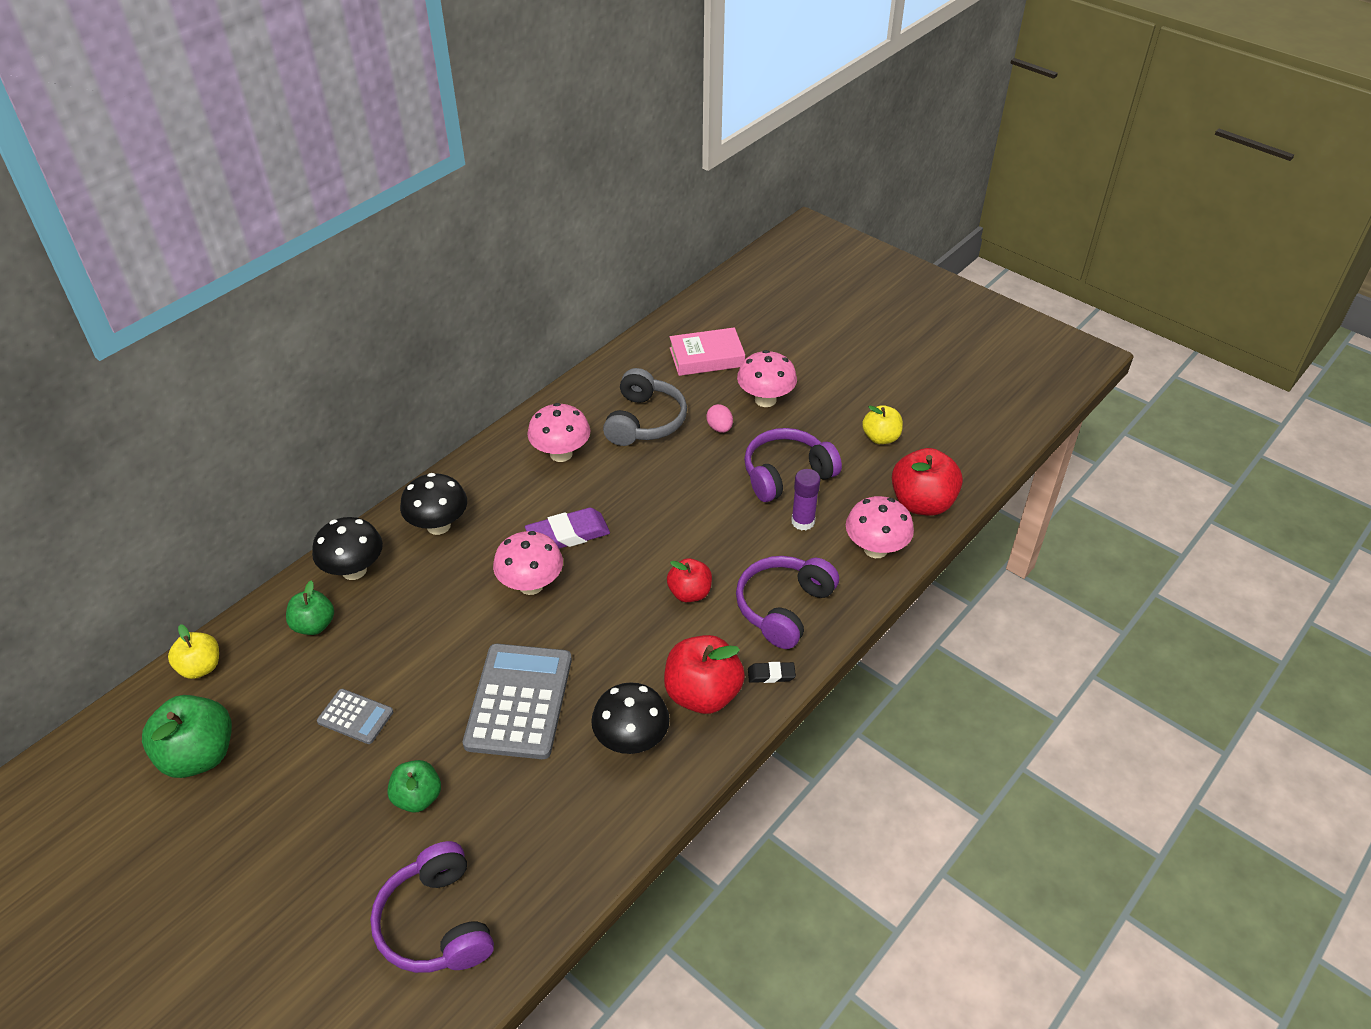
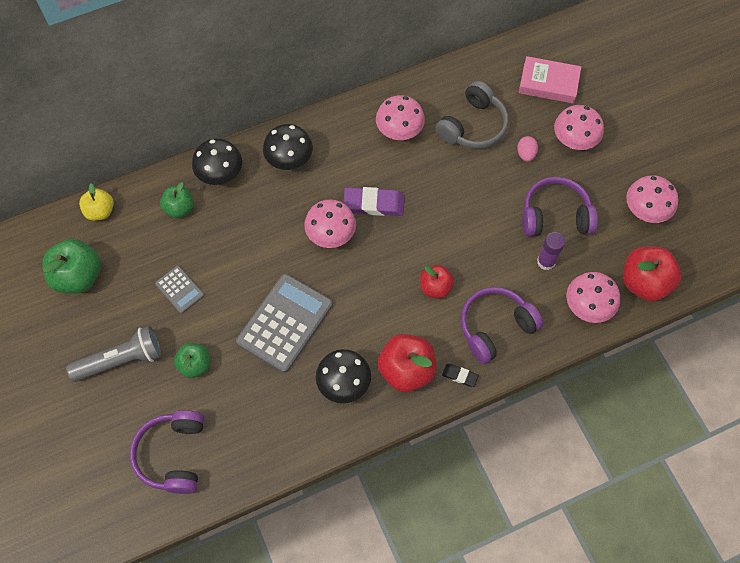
camera: 25 degrees right, 20 degrees up
(306, 834) = (121, 360): none -> grey flashlight
(880, 438) = (645, 211): yellow apple -> pink mushroom

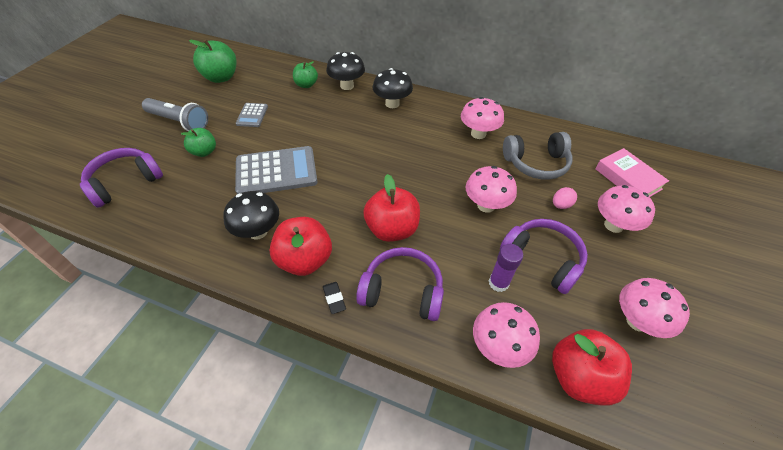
camera: 45 degrees right, 15 degrees down
(100, 211) = (270, 62): yellow apple -> none
(331, 235) = (365, 151): pink mushroom -> pink mushroom (486, 205)
(374, 204) = (413, 155): purple eraser -> none
(435, 287) = (392, 229): red apple -> red apple, size x1.63

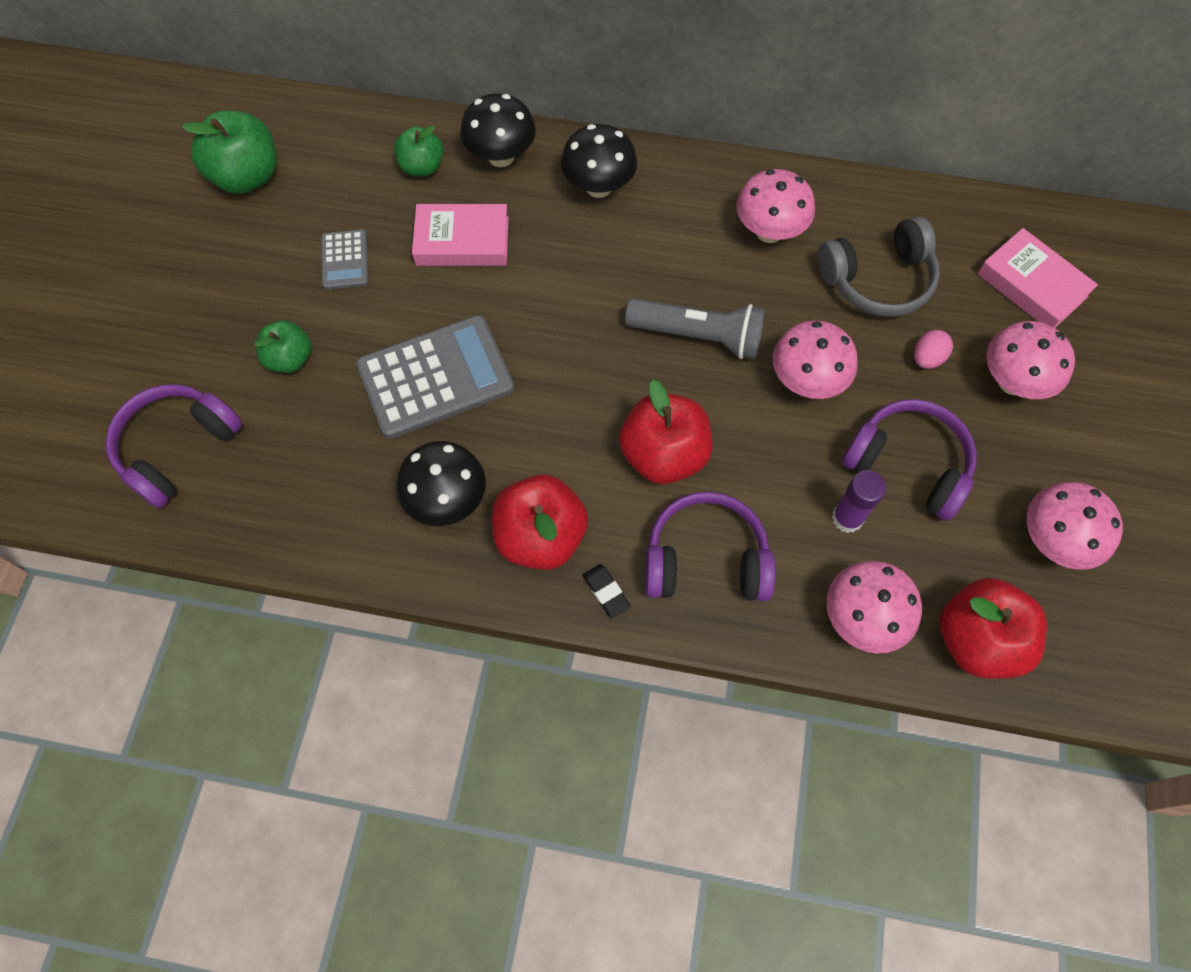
camera: 10 degrees left, 15 degrees up
(179, 122) = (213, 300): grey flashlight -> grey flashlight (698, 336)
(314, 116) = (462, 241): none -> pink book

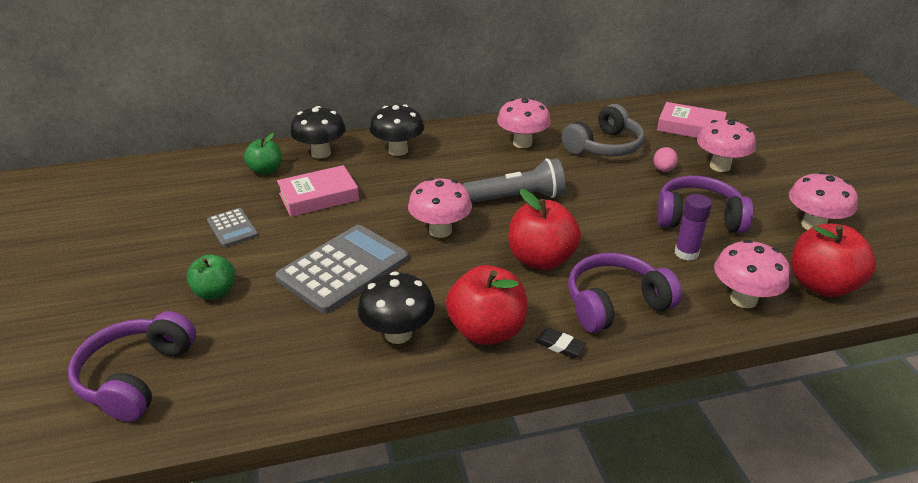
camera: 25 degrees left, 30 degrees down
(247, 176) = (127, 206): green apple -> none
(806, 381) = (602, 199): pink mushroom -> pink mushroom (440, 231)

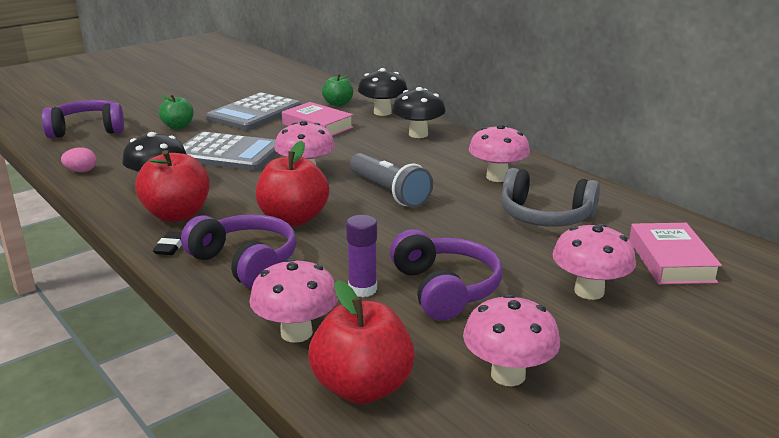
camera: 65 degrees right, 10 degrees down
(232, 228) = (254, 113): grey calculator -> grey calculator, size x1.98
(663, 170) = (532, 256): pink egg -> pink egg (81, 171)

